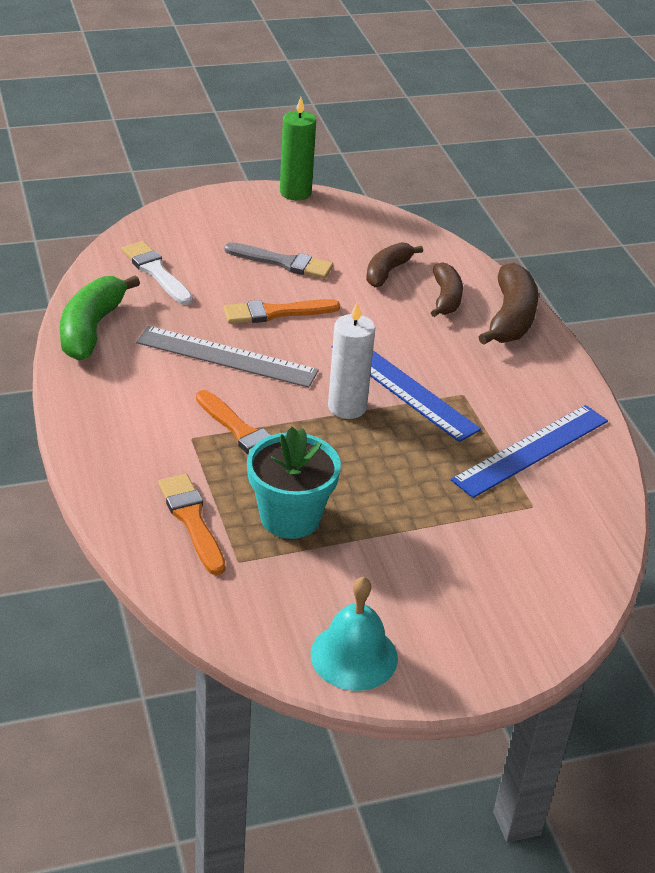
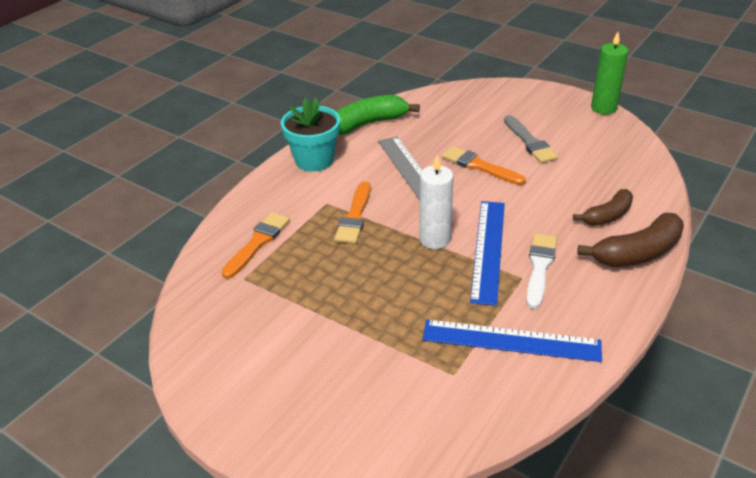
camera: 55 degrees right, 0 degrees up
(156, 272) = (447, 112): white brush -> white brush (539, 267)
(290, 517) = (304, 275): turquoise flower pot -> turquoise flower pot (314, 160)
(354, 656) = (211, 370): turquoise bell -> none
(387, 272) = (591, 180): brown banana -> none

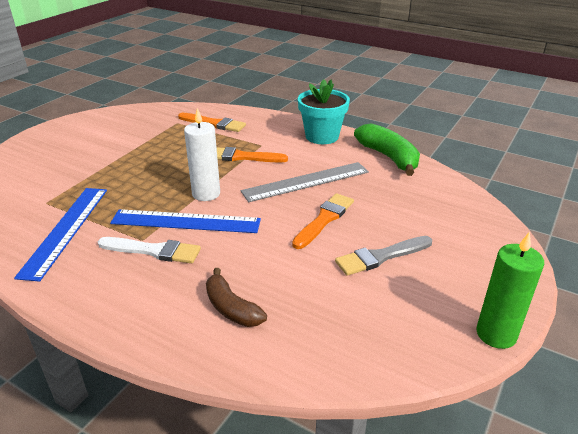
camera: 85 degrees right, 5 degrees down
(637, 253) = (158, 325): brown banana -> none

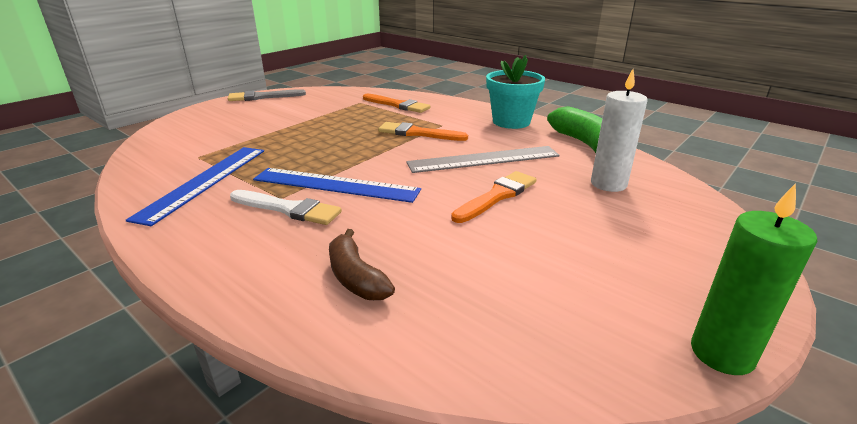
camera: 10 degrees right, 5 degrees down
(206, 194) = (367, 162): white candle -> white candle (608, 184)
(381, 257) = (561, 240): grey brush -> grey brush (263, 97)

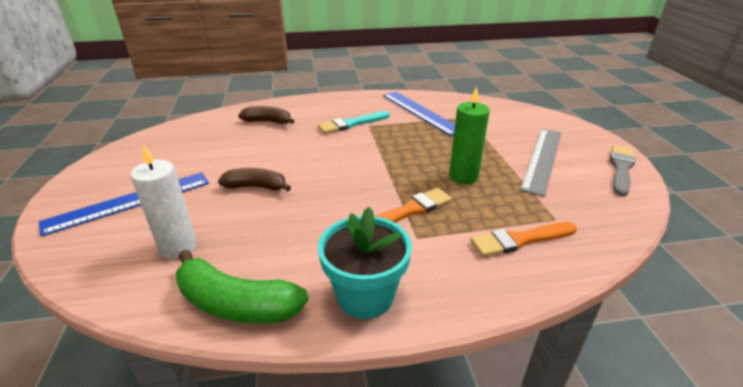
camera: 130 degrees right, 5 degrees up
(288, 209) = (351, 124): white brush -> turquoise brush
(335, 185) = (360, 143): blue ruler -> blue ruler (129, 202)
(483, 159) = (309, 214): grey ruler -> grey ruler (543, 159)
(497, 196) = (256, 187): orange brush -> brown banana
(722, 353) = (85, 167): green candle -> green candle (463, 176)

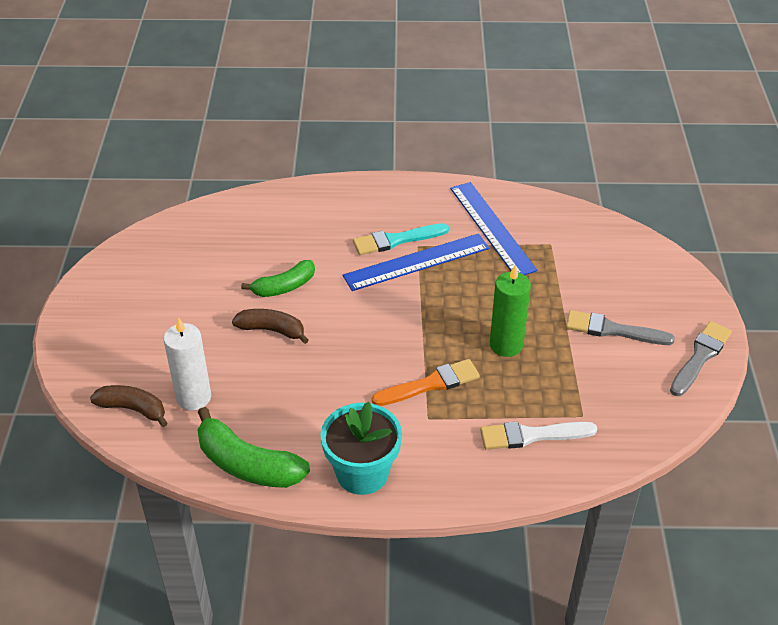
camera: 10 degrees right, 10 degrees up
(129, 202) = (140, 334): blue ruler -> blue ruler (416, 262)
(265, 158) = (284, 287): none -> green banana
(268, 121) = (292, 224): brown banana -> brown banana (133, 409)
(520, 240) = (532, 435): orange brush -> white brush
(543, 159) = (613, 330): grey ruler -> grey brush

